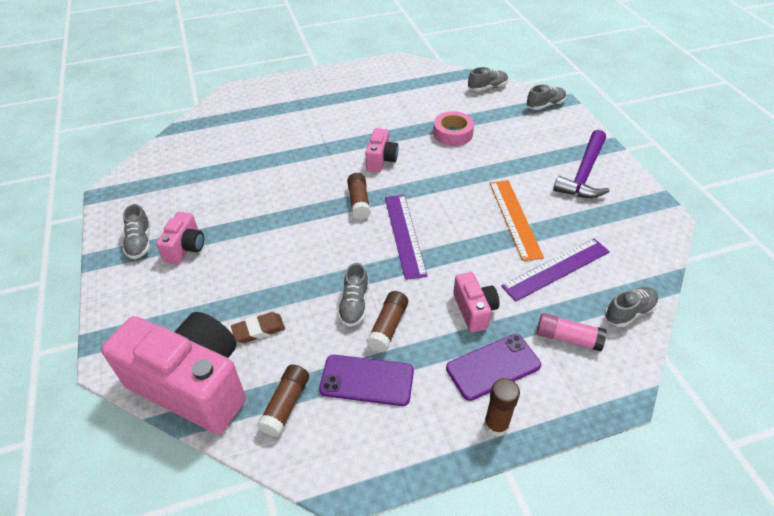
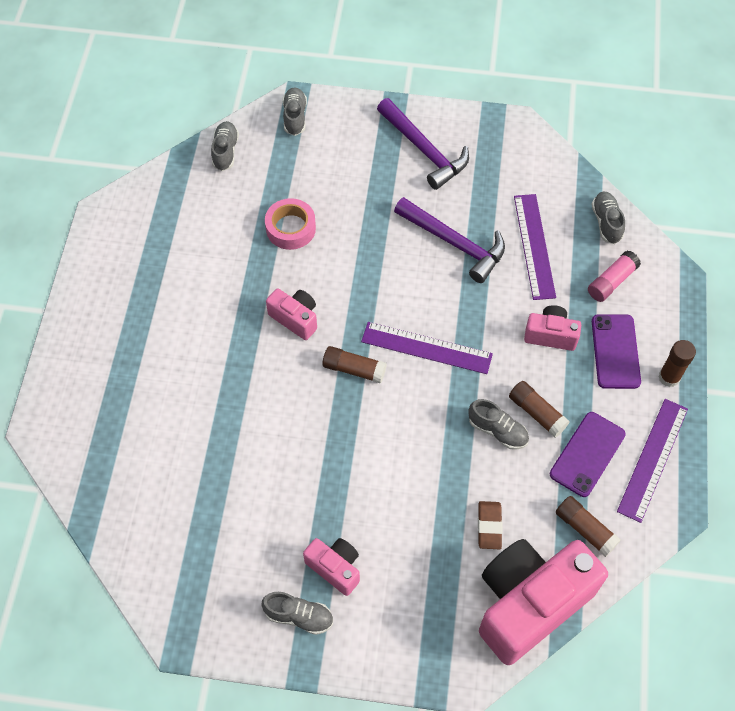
camera: 65 degrees left, 15 degrees up
(391, 441) = (653, 459): none -> purple ruler
(514, 218) = (454, 243): orange ruler -> purple hammer

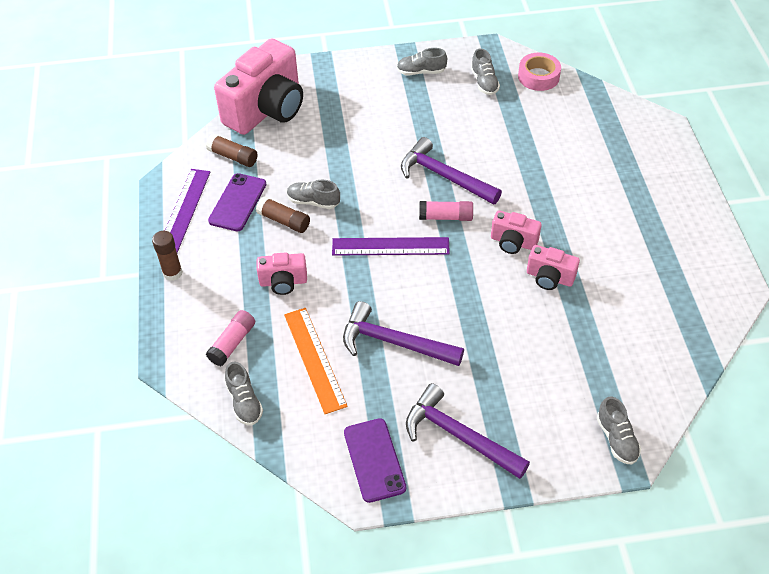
camera: 165 degrees right, 10 degrees down
(225, 151) = (666, 379): grey shoe -> grey shoe (484, 82)
(290, 228) = (557, 317): pink tape -> pink tape (538, 76)
(334, 425) = (444, 177): none -> purple hammer
(335, 568) = (407, 99): pink camera -> pink camera (549, 277)
(354, 369) = (445, 217): brown glue stick -> pink glue stick
(489, 526) = (305, 143): brown eraser -> none
(534, 246) = (315, 359): purple ruler -> orange ruler
(615, 351) = (222, 282): purple phone -> purple phone (374, 460)

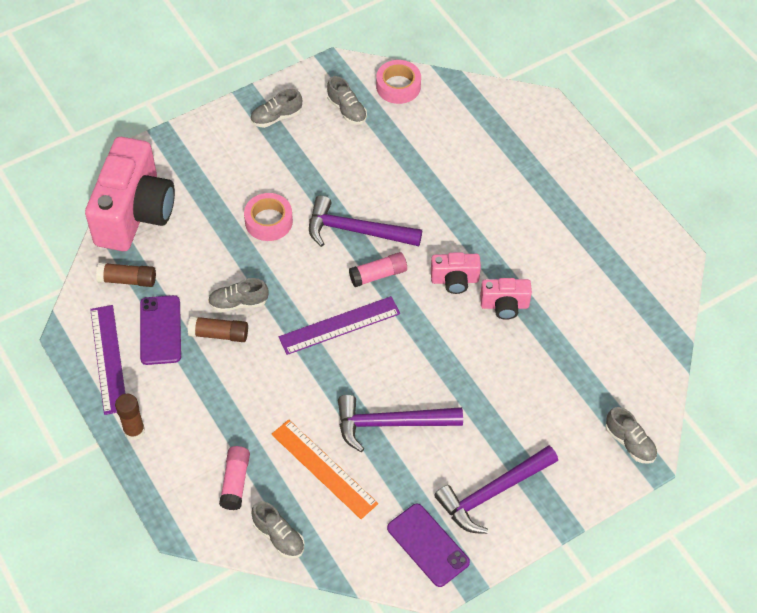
camera: 25 degrees left, 5 degrees up
(283, 282) = (252, 400): pink camera -> none
(373, 147) = (268, 221): none -> pink tape
(459, 436) = (493, 493): purple hammer -> purple hammer turned 45 degrees counterclockwise

